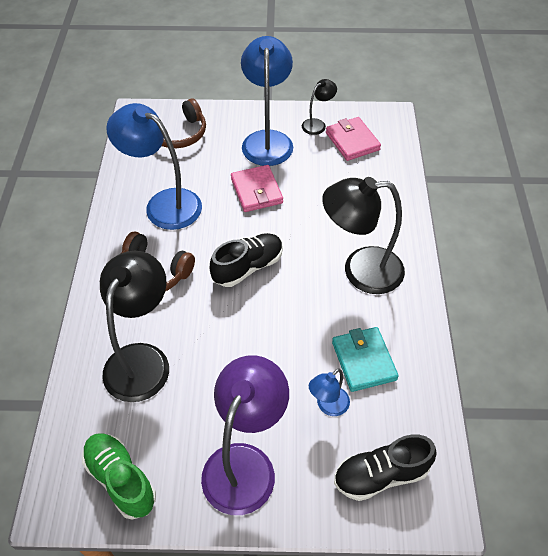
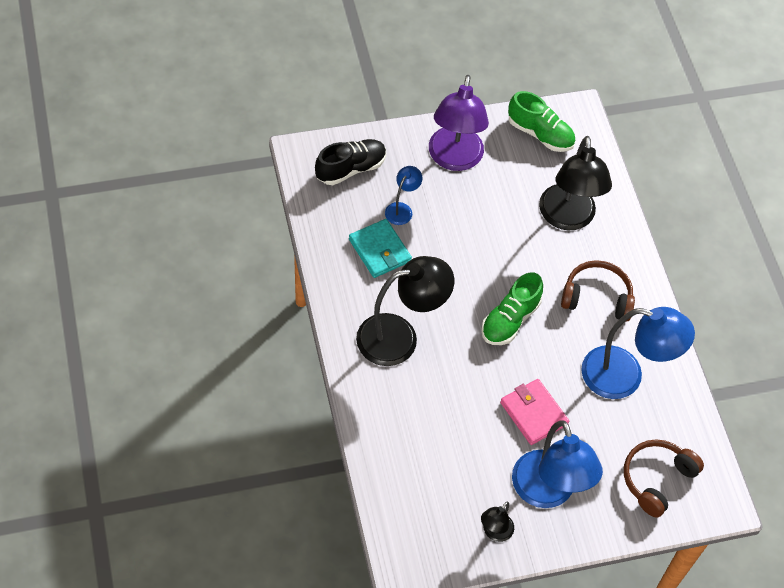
camera: 160 degrees right, 5 degrees up
(248, 267) = (510, 320): black shoe -> green shoe
(352, 141) = (445, 512): pink wallet -> none

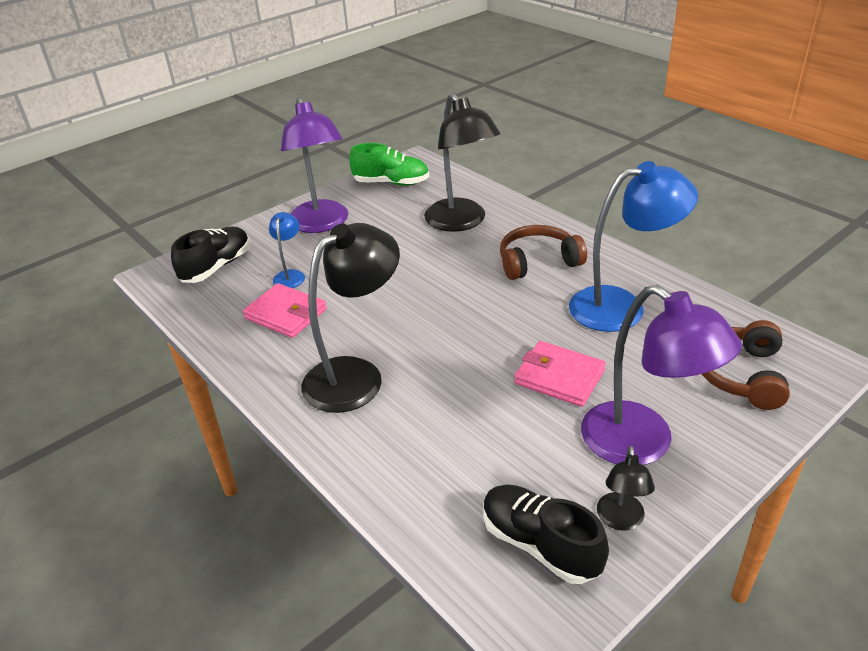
camera: 20 degrees left, 20 degrees down
(380, 250) = (286, 314): turquoise wallet -> pink wallet
(438, 521) = (540, 545): none -> black shoe
(510, 320) = (467, 312): green shoe -> none
(547, 492) = (642, 444): blue lamp -> purple lamp

